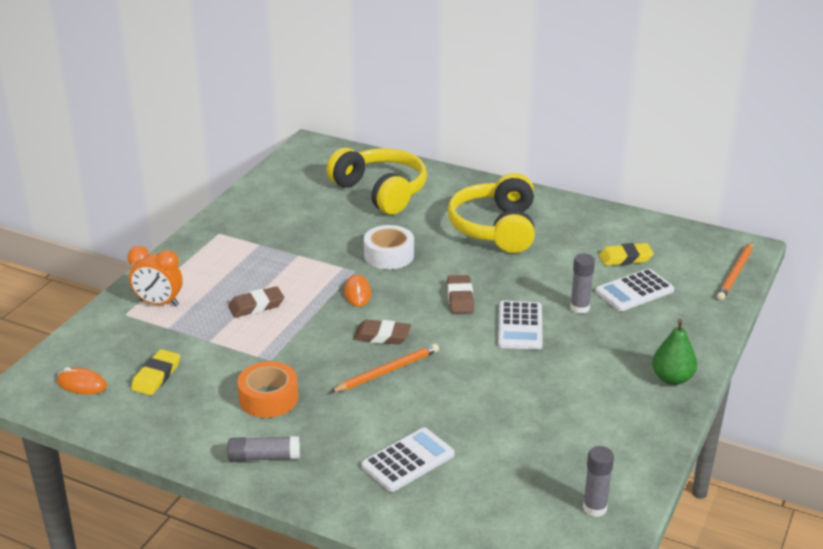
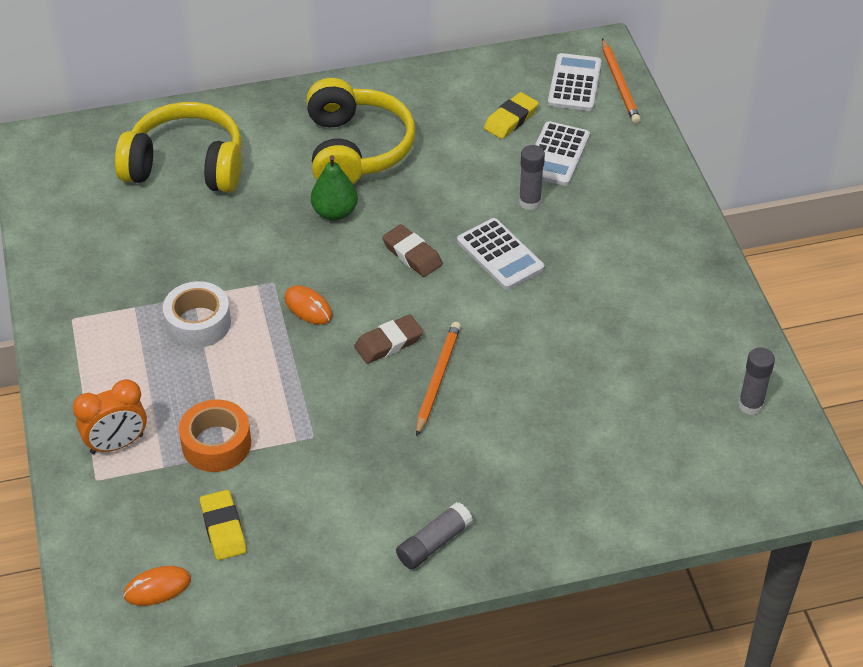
camera: 40 degrees left, 15 degrees up
(256, 306) = (224, 384): brown eraser -> none
(268, 398) = (363, 479): orange tape -> orange tape (216, 444)
(389, 255) = (287, 243): white tape -> white tape (198, 323)
(408, 460) = (560, 460): white calculator -> white calculator (574, 83)
(496, 228) = (355, 149): yellow headphones -> yellow headphones turned 150 degrees counterclockwise
(672, 378) = (680, 234): green pear -> green pear (335, 212)

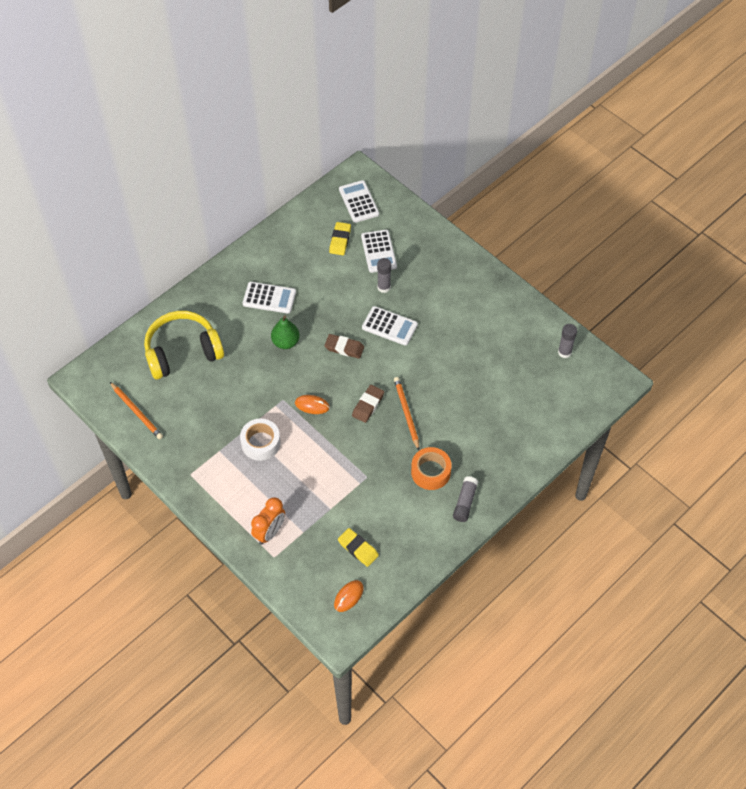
camera: 30 degrees left, 10 degrees up
(216, 444) = (321, 506): orange tape -> orange tape (430, 472)
(355, 149) = (269, 298): yellow headphones -> white calculator
(620, 84) = (383, 192): orange pencil -> orange pencil (137, 412)

